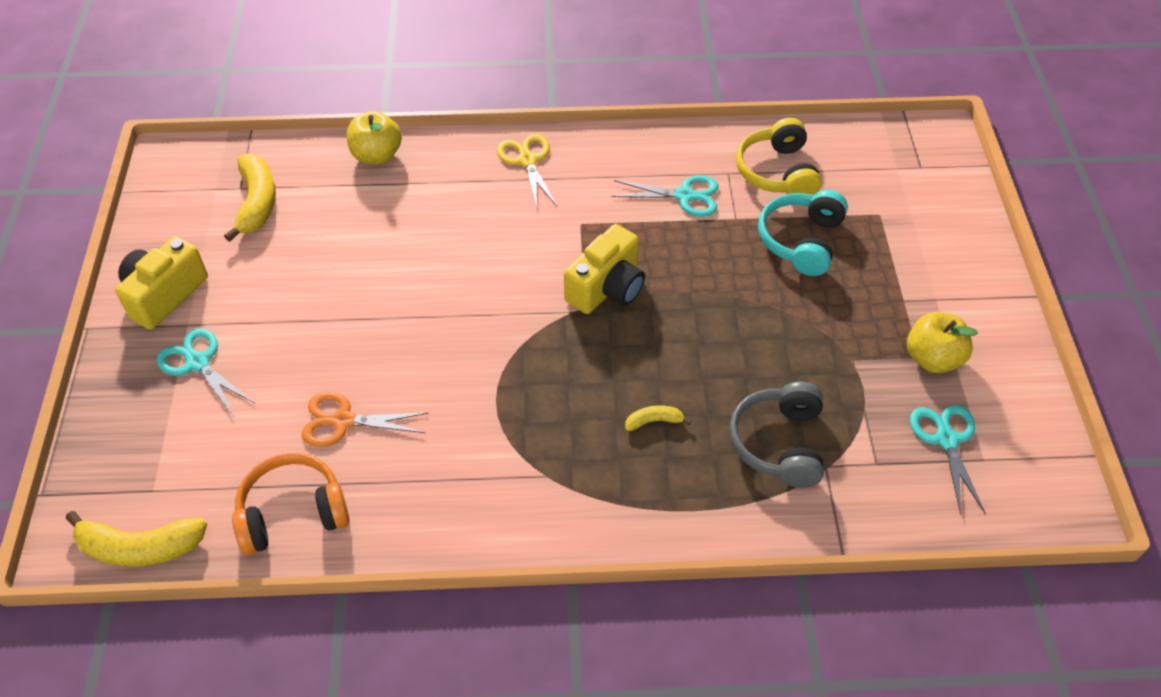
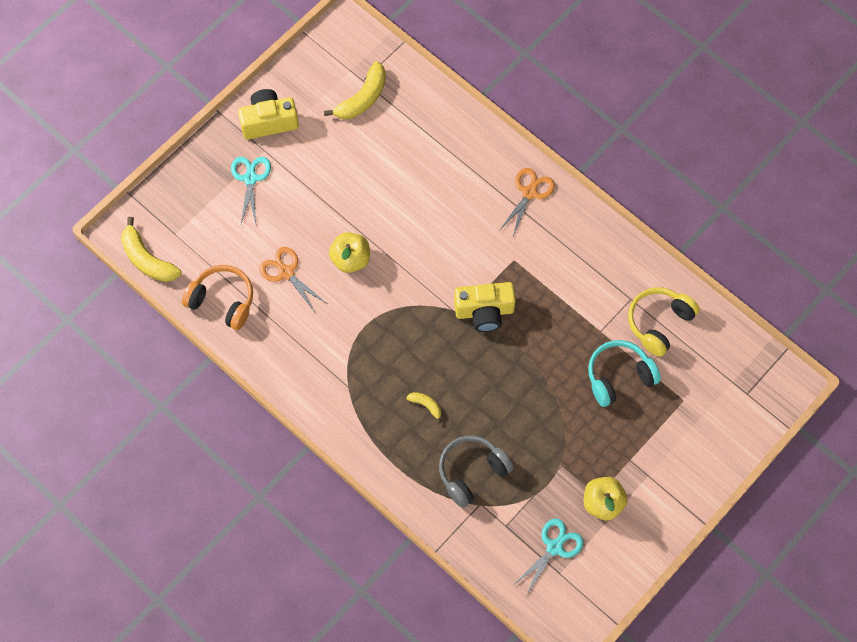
camera: 45 degrees right, 15 degrees up
(377, 155) = (453, 118): yellow apple -> yellow apple (350, 259)
(527, 160) = (529, 192): yellow scissors -> orange scissors
(685, 196) = (589, 292): turquoise scissors -> none

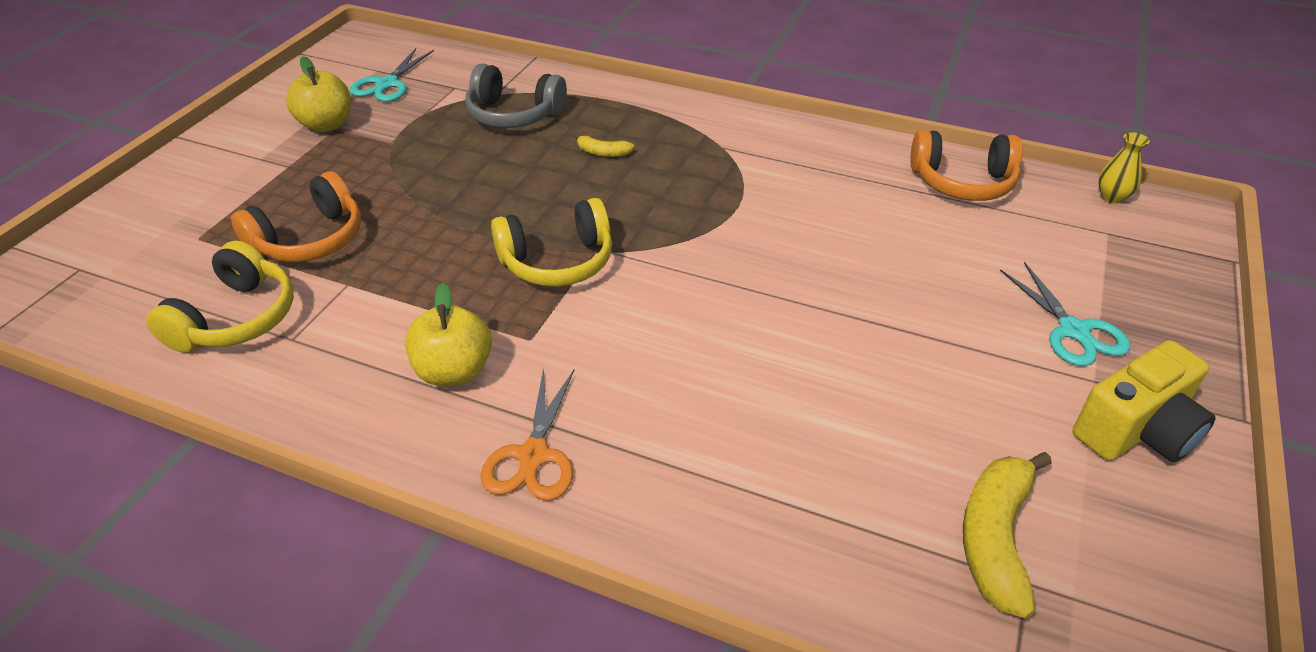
camera: 160 degrees right, 25 degrees down
(147, 259) = (1112, 197): yellow banana -> yellow vase
(286, 272) = (902, 231): orange scissors -> none
(350, 259) = (815, 270): yellow apple -> yellow apple (454, 371)
(472, 472) = (514, 114): grey headphones -> grey headphones turned 75 degrees clockwise
(484, 312) = (557, 261): yellow camera -> yellow headphones
(619, 377) = (309, 239): turquoise headphones -> orange headphones

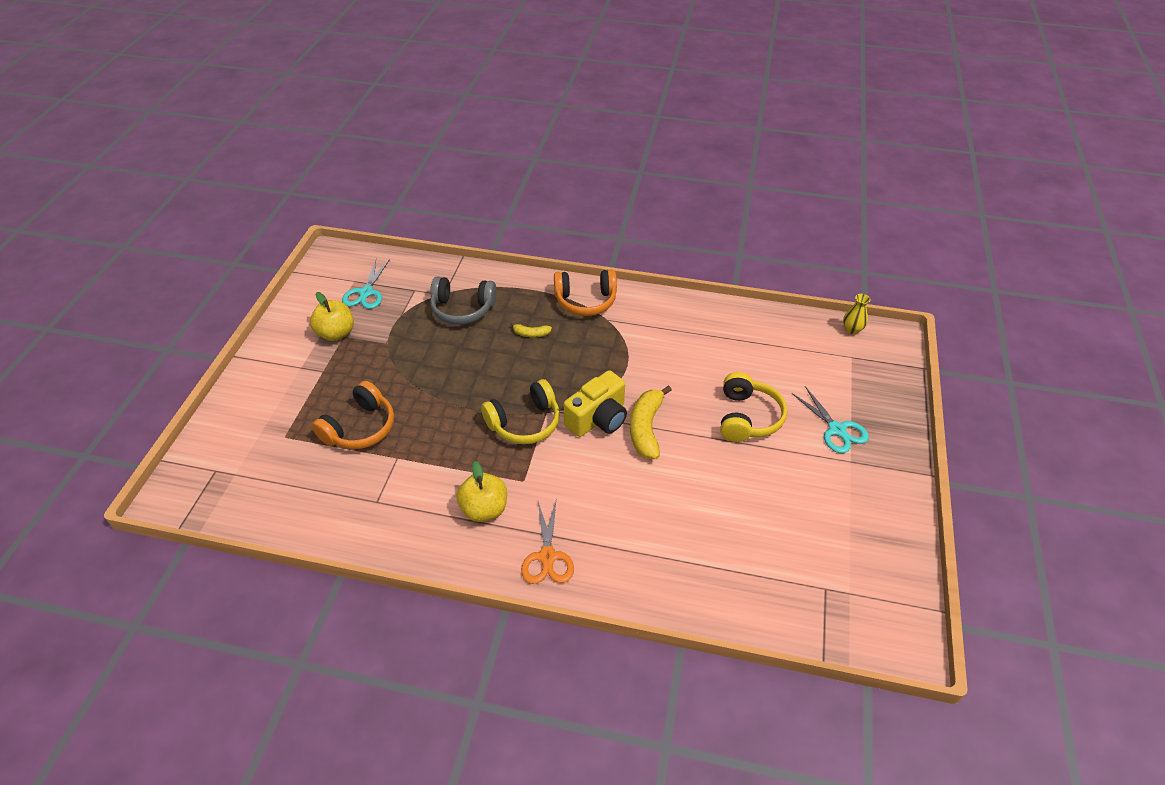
camera: 10 degrees left, 5 degrees up
(236, 318) = (335, 492): yellow headphones -> yellow headphones (747, 417)
(962, 182) = (762, 329): orange headphones -> orange headphones (585, 301)
(995, 538) = (807, 566): yellow banana -> yellow banana (646, 428)
(1136, 430) = (875, 490): yellow camera -> yellow camera (598, 418)

